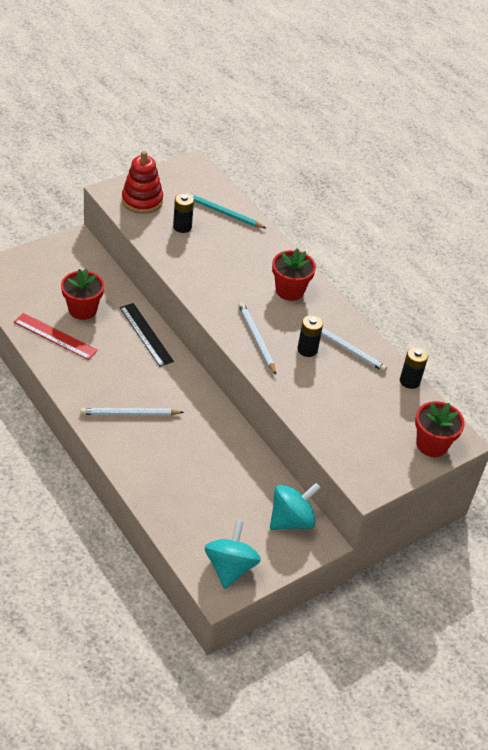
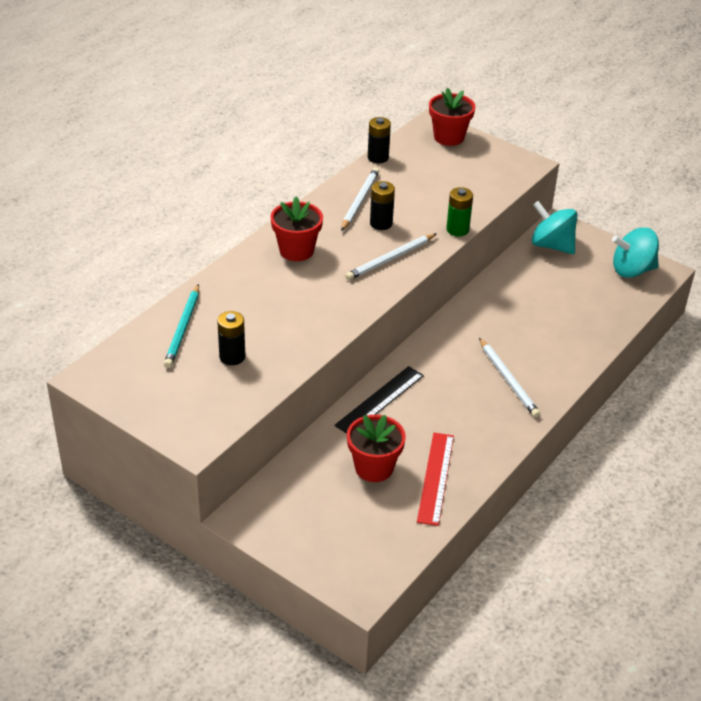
camera: 105 degrees left, 5 degrees down
(142, 200) = (197, 406): red stacking toy -> none
(280, 394) = (457, 229): none -> green battery

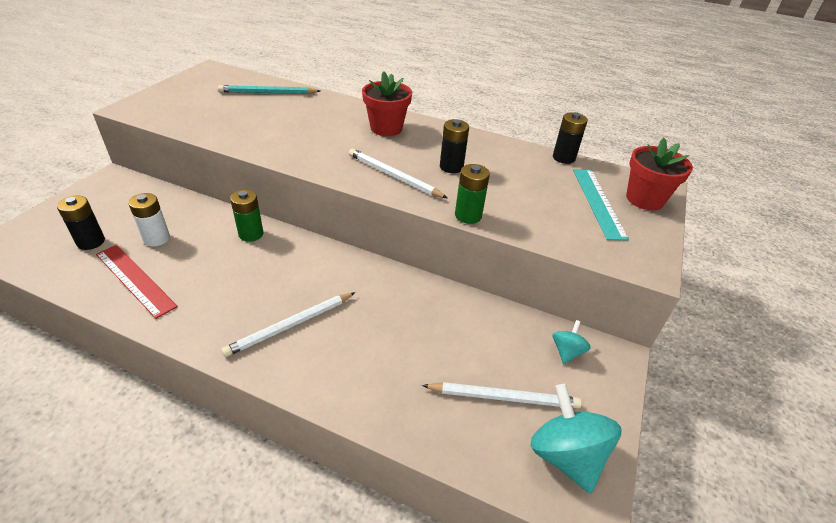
camera: 75 degrees right, 0 degrees up
(232, 357) = (233, 113): black battery -> black battery (91, 242)
(359, 201) = (482, 153): white pencil -> white pencil (503, 397)
(374, 468) = (157, 238): red flower pot -> white battery
(380, 400) = (251, 234): black ruler -> green battery
(436, 478) = (135, 279): red ruler -> red ruler turned 45 degrees clockwise
(449, 160) = (598, 202): none -> turquoise ruler
(551, 245) = (567, 351): turquoise spinning top -> turquoise spinning top, size x0.52

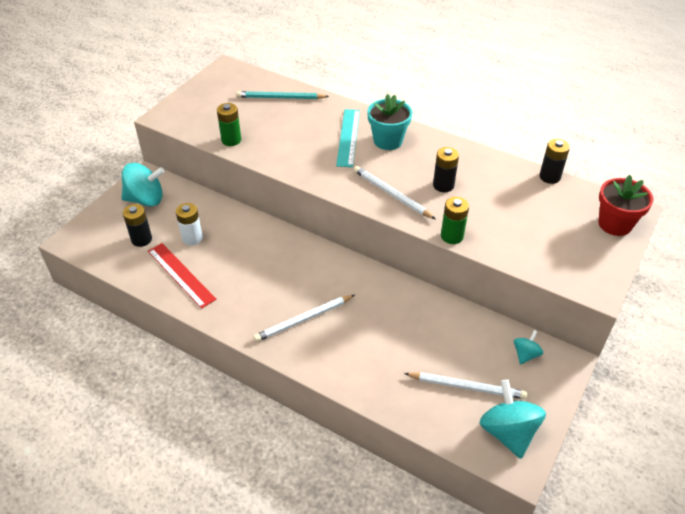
camera: 10 degrees right, 5 degrees up
(106, 200) = (146, 199): none -> turquoise spinning top
(251, 234) = (268, 236): green battery -> green battery (231, 140)
(386, 128) = (388, 141): red flower pot -> turquoise flower pot
(598, 202) = (570, 226): turquoise ruler -> turquoise ruler (348, 137)

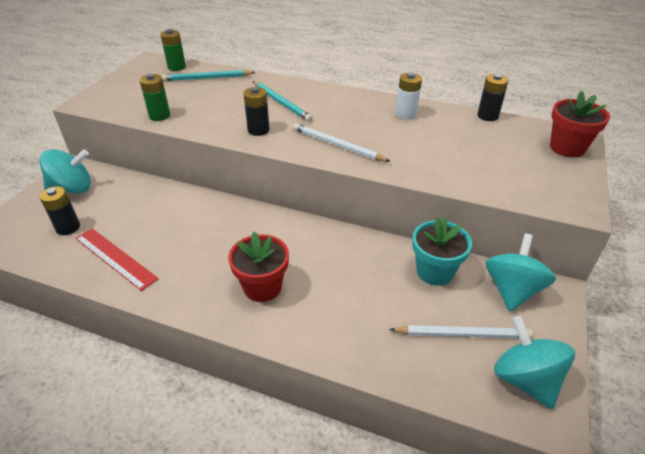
camera: 10 degrees left, 5 degrees down
(192, 238) = (126, 220): white battery -> white battery (406, 114)
(304, 320) = (262, 287): white pencil -> red flower pot
(348, 137) = (281, 103): turquoise ruler -> turquoise pencil
(388, 141) = (321, 102): turquoise flower pot -> turquoise flower pot (435, 271)
(443, 185) = (387, 133): black battery -> black battery (258, 130)
(452, 236) = (411, 175): green battery -> green battery (176, 67)
(525, 354) = (512, 290): turquoise spinning top -> turquoise spinning top, size x1.91

